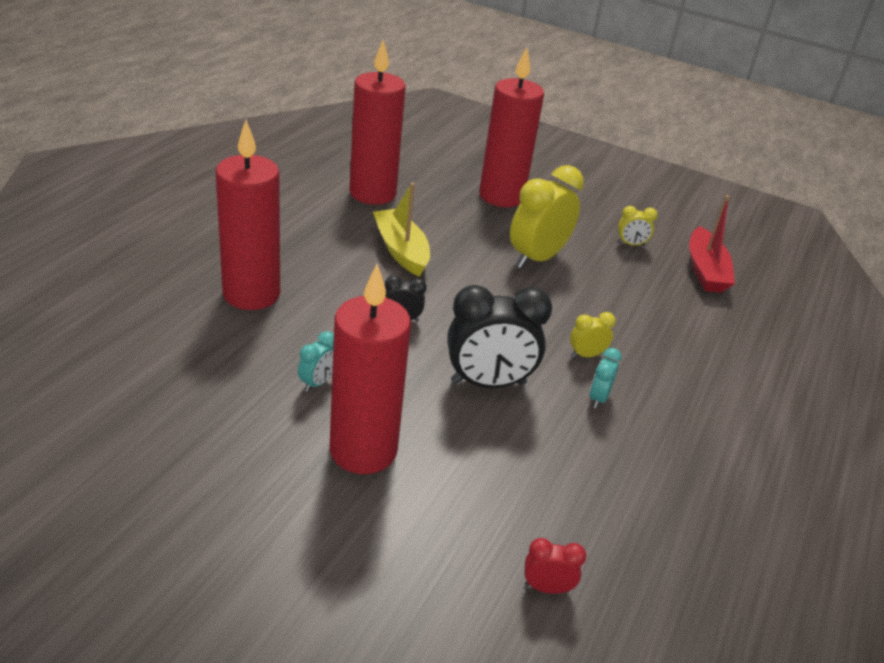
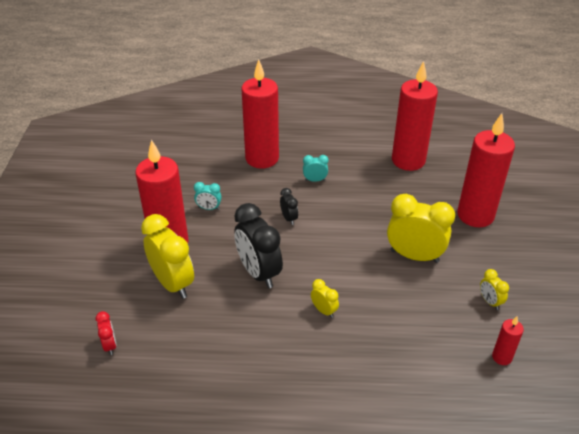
camera: 70 degrees right, 5 degrees up
(401, 250) = (358, 194): yellow boat -> none
(455, 474) = (173, 283): none -> yellow clock
(598, 398) = (283, 328): turquoise clock -> turquoise clock (315, 180)
(705, 270) = (502, 357): red boat -> red candle

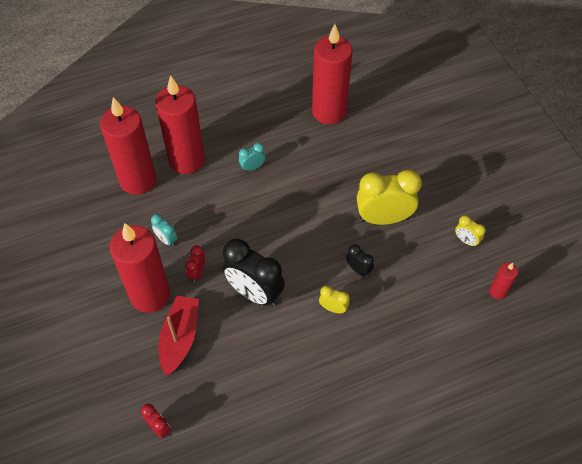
camera: 25 degrees left, 15 degrees up
(173, 283) = (180, 338): yellow clock -> red boat
(209, 208) = (166, 240): turquoise clock -> turquoise clock turned 60 degrees clockwise
(219, 240) = (197, 273): none -> red clock
(289, 218) = (250, 221): black clock -> black clock (358, 269)
(475, 215) = (416, 153): red candle -> red candle (138, 180)

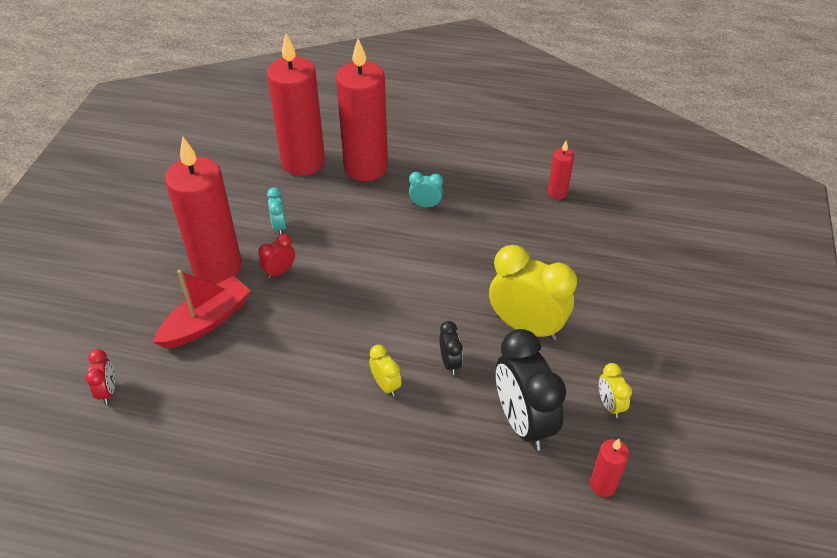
camera: 35 degrees right, 10 degrees down
(254, 293) = (317, 322): black clock -> black clock (523, 422)
(329, 112) = (557, 193): red candle -> red candle, size x0.44

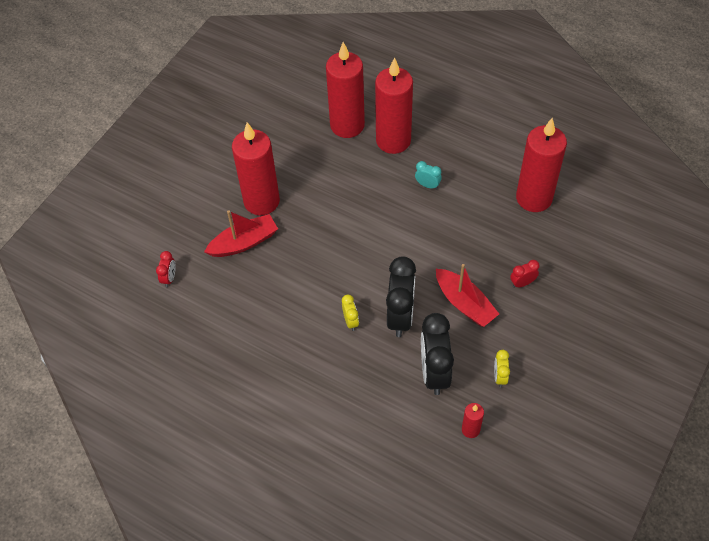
camera: 20 degrees right, 10 degrees up
(279, 226) = (314, 178): turquoise clock -> none
(279, 271) = (304, 216): red clock -> red clock (522, 283)
(450, 362) = (400, 316): black clock -> black clock, size x2.13
(526, 327) = (464, 303): yellow clock -> red boat
(557, 193) = (534, 198): red candle -> red candle, size x2.27

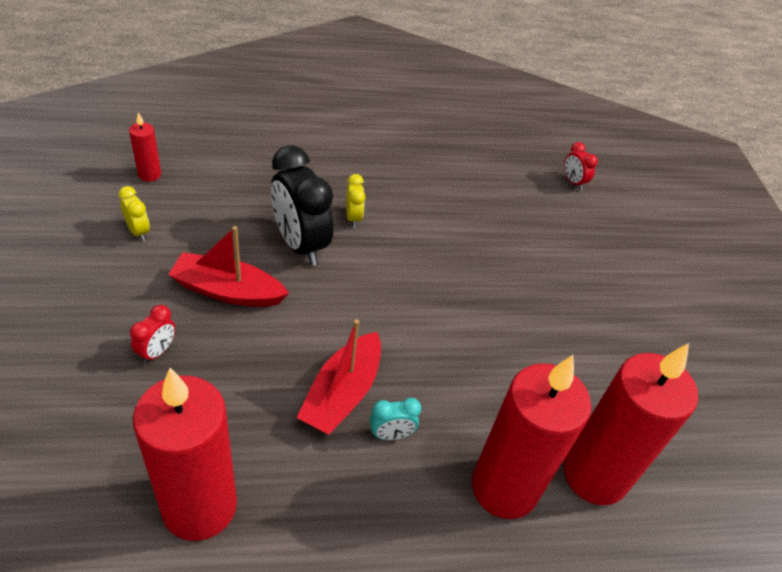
camera: 135 degrees right, 10 degrees down
(244, 242) = (544, 245): red boat -> red boat (342, 393)
(261, 201) = (578, 298): red candle -> none
(350, 321) = (353, 218): yellow clock -> yellow clock turned 135 degrees counterclockwise
(434, 372) = (221, 207): black clock -> none

